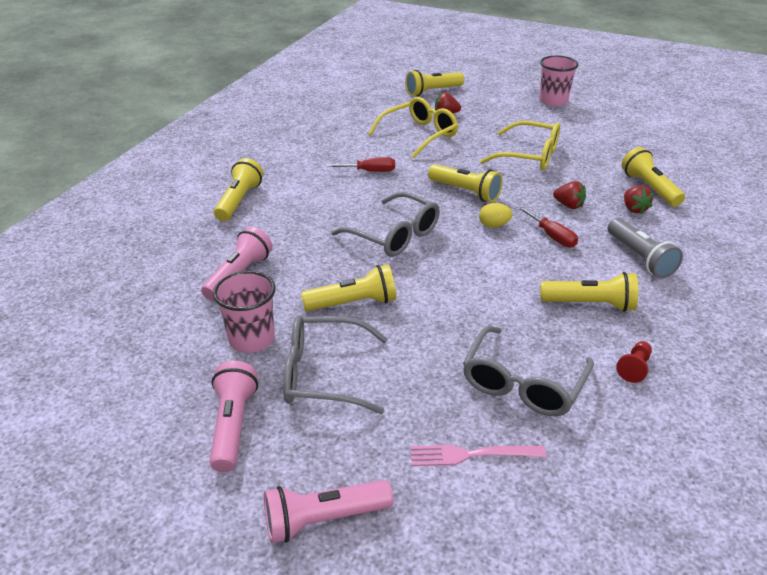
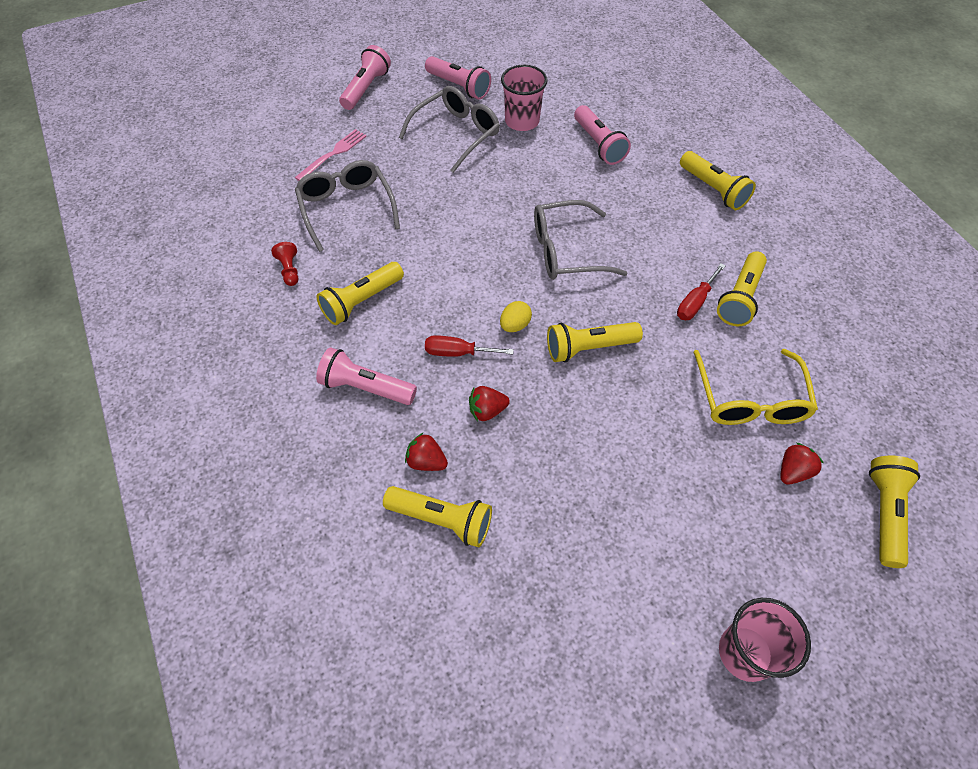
camera: 130 degrees right, 20 degrees up
(353, 303) = (506, 181): yellow flashlight -> yellow flashlight (740, 298)
(529, 156) = (611, 467): yellow glasses -> none
(640, 258) = (365, 387): grey flashlight -> pink flashlight

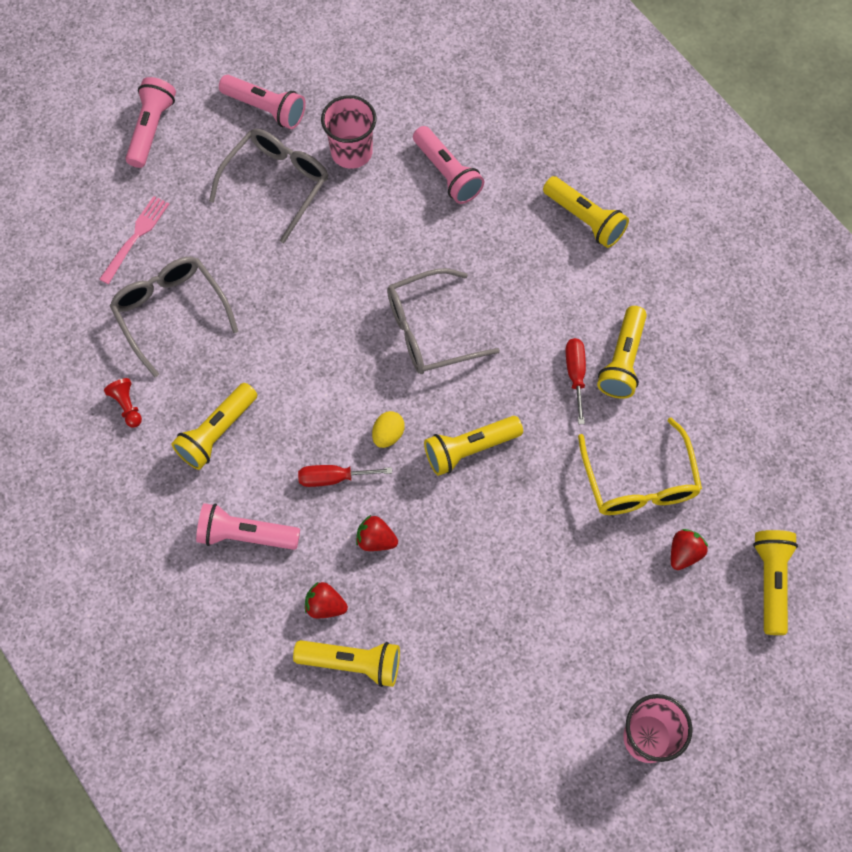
camera: 10 degrees left, 10 degrees up
(487, 411) = (376, 540): red strawberry -> red strawberry turned 45 degrees clockwise
(695, 302) = (575, 374): red screwdriver -> red screwdriver turned 150 degrees clockwise

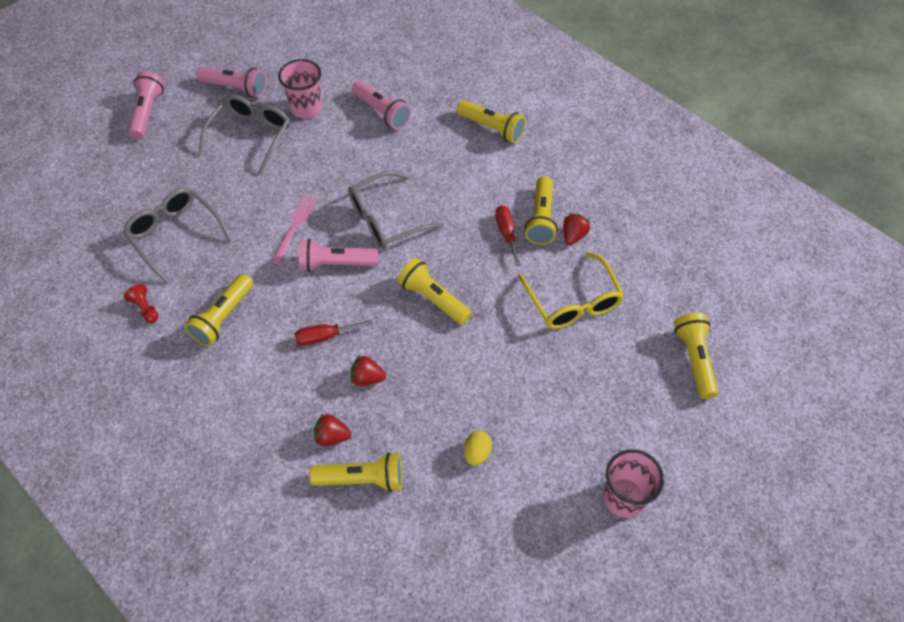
camera: 10 degrees left, 10 degrees down
(136, 236) = (142, 186): pink fork -> pink fork (295, 226)
(245, 535) = (256, 392): pink flashlight -> pink flashlight (335, 264)
(388, 435) = (365, 298): yellow egg -> yellow egg (477, 453)
(469, 449) = (433, 299): yellow flashlight -> yellow flashlight turned 75 degrees clockwise
(684, 553) = (620, 349): red strawberry -> red strawberry (573, 236)

